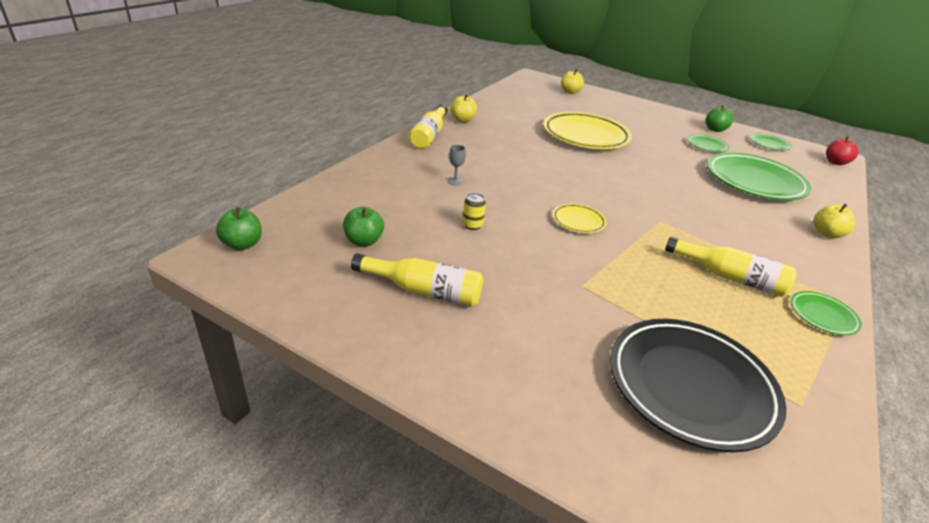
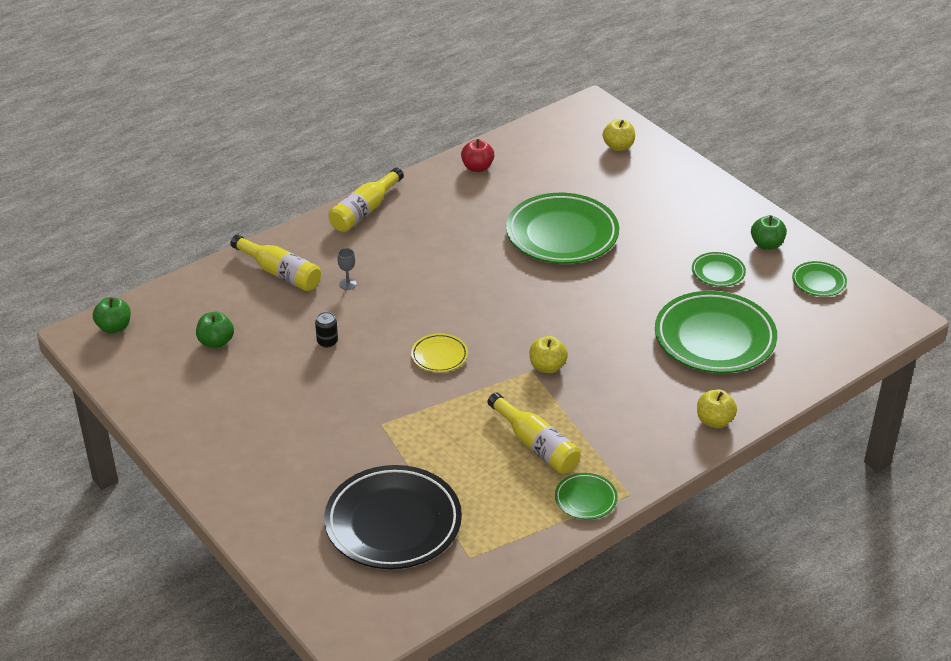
camera: 25 degrees right, 5 degrees up
(424, 291) = (239, 400): yellow bottle -> yellow bottle (280, 273)
(462, 120) = (423, 188): yellow apple -> yellow apple (547, 367)
(472, 225) = (327, 342): yellow can -> black can
(585, 136) = (562, 234): yellow plate -> green plate
(835, 162) = (881, 326): red apple -> red apple (477, 168)

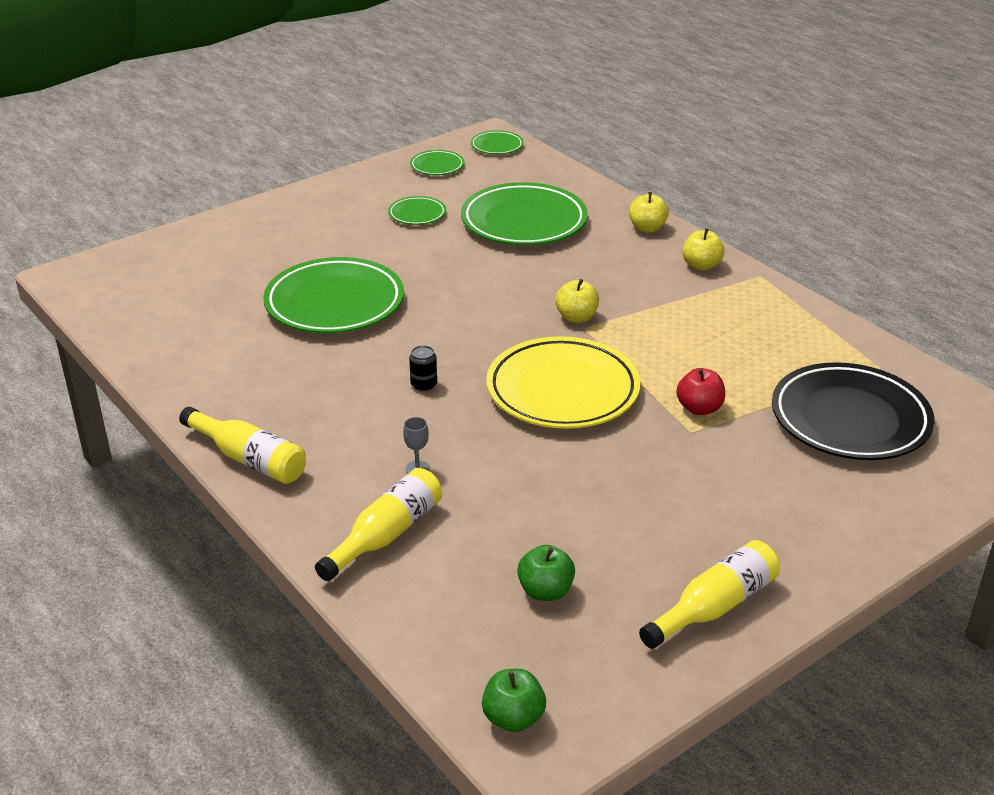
camera: 90 degrees left, 5 degrees down
(327, 342) = (540, 482): black can -> black can (424, 385)
(439, 356) = (562, 390): yellow plate -> yellow plate, size x2.16
(477, 168) = (174, 363): red apple -> red apple (699, 408)
(536, 445) = (703, 326): yellow bottle -> yellow bottle (714, 606)
(585, 499) = (774, 299): green plate -> green plate (497, 146)
(618, 146) = (164, 261): yellow apple -> yellow apple (701, 266)
(766, 245) = (374, 187): green apple -> none

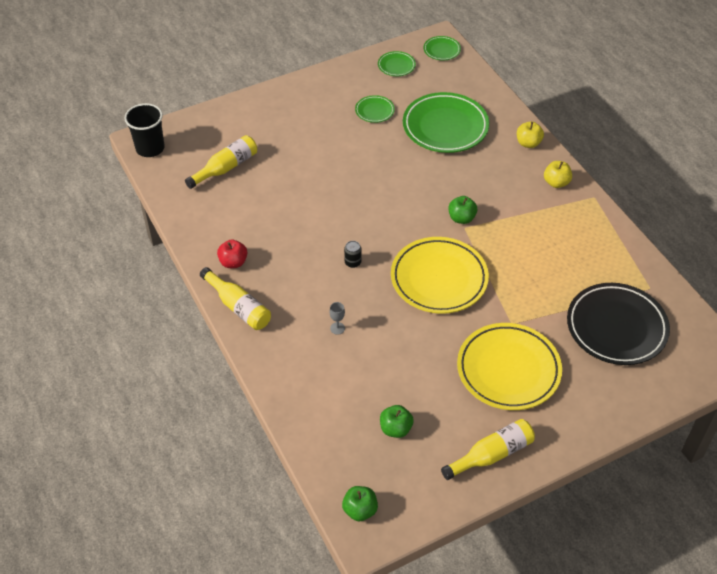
camera: 10 degrees right, 15 degrees up
(81, 284) = (150, 148): none -> black cup
(334, 303) = (307, 186): green plate -> none
(386, 535) = (311, 375): yellow bottle -> yellow bottle (226, 168)
(576, 317) = (461, 218): yellow apple -> green apple
(699, 408) = (522, 305): red apple -> red apple (233, 262)
(704, 490) = (508, 370): none -> yellow plate

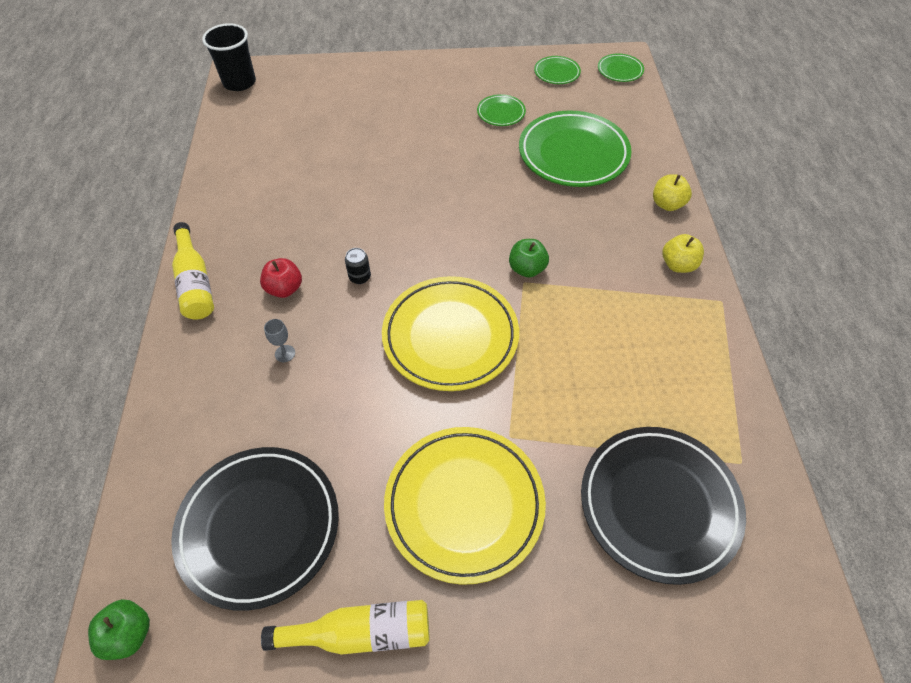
camera: 25 degrees right, 5 degrees up
(226, 168) = (298, 125): yellow bottle -> none
(233, 262) = (229, 229): red apple -> red apple (284, 289)
(395, 429) = (259, 527): green apple -> black plate

